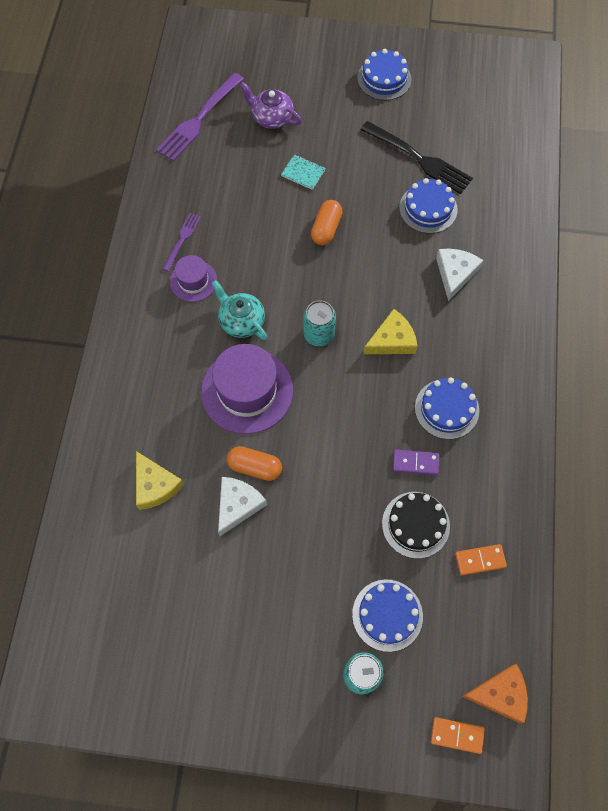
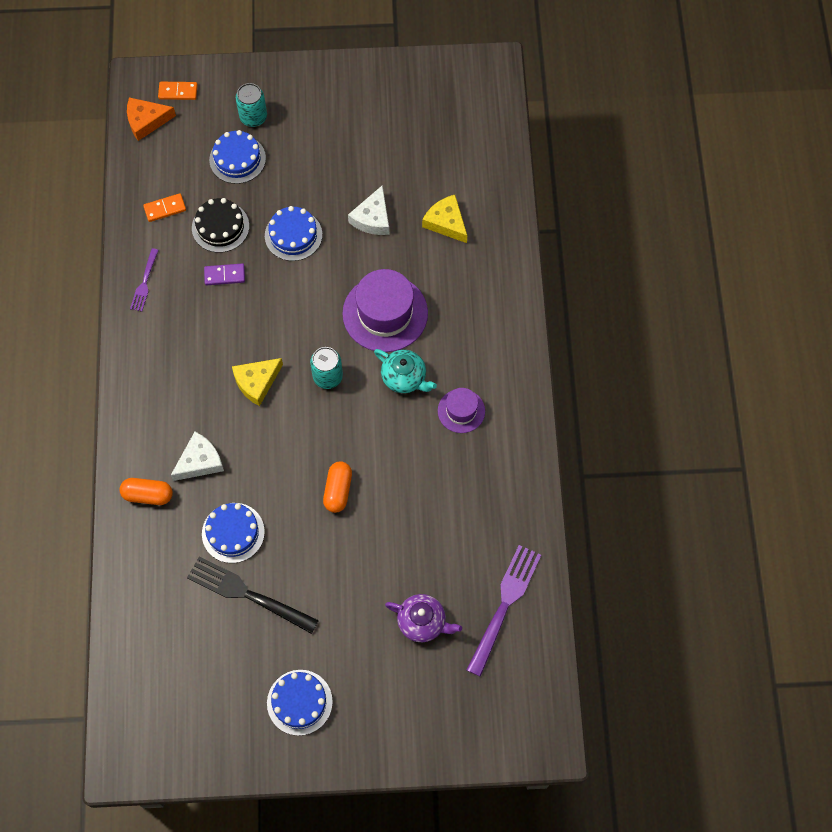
camera: 170 degrees right, 0 degrees up
(182, 240) = (484, 453): purple fork -> purple fork (144, 282)
(255, 467) = (364, 250): orange capsule -> orange capsule (148, 495)
(303, 173) = (374, 554): turquoise notebook -> none
(446, 409) = (200, 326): blue cake -> blue cake (293, 235)
(455, 274) = (200, 461): white cheese -> white cheese turned 135 degrees counterclockwise

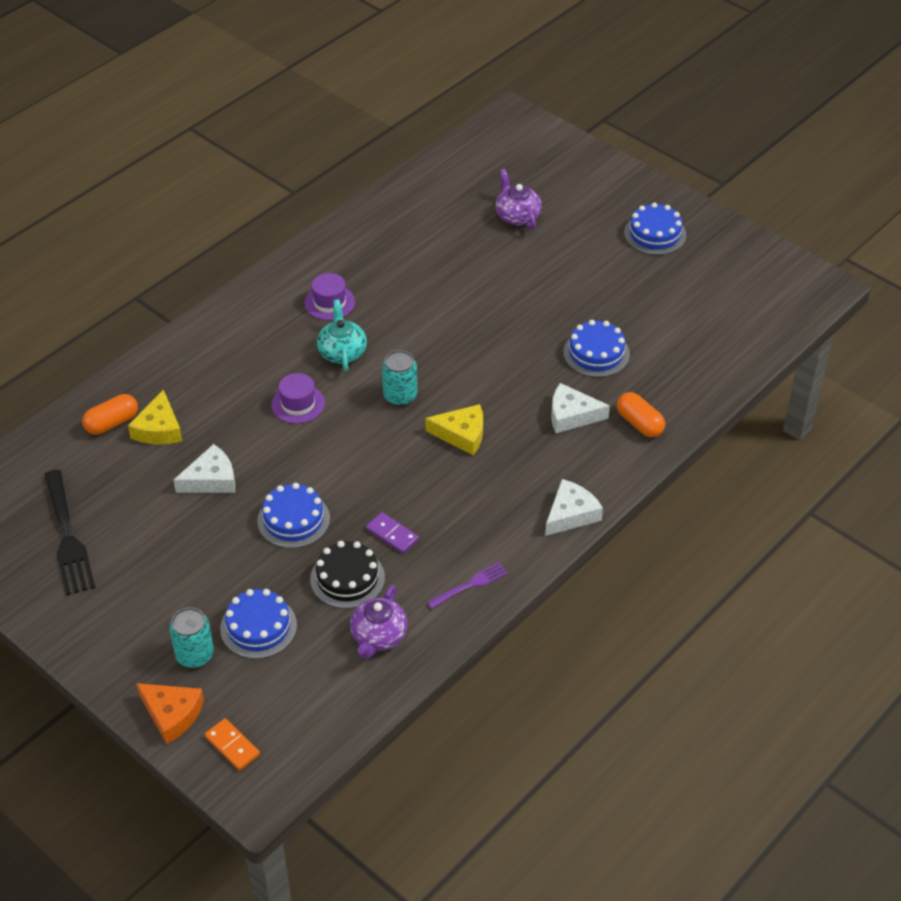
camera: 135 degrees left, 20 degrees down
(129, 382) = (571, 514): none -> white cheese
(146, 121) = (298, 741): orange cheese -> orange cheese (172, 714)
(165, 209) = (378, 636): orange domino -> purple teapot
(248, 594) = (626, 311): black fork -> black fork (67, 537)
(338, 490) = (484, 322): orange capsule -> orange capsule (112, 423)
(385, 313) = (298, 404): purple hat -> purple hat, size x0.54
(504, 605) = (449, 188): purple fork -> none

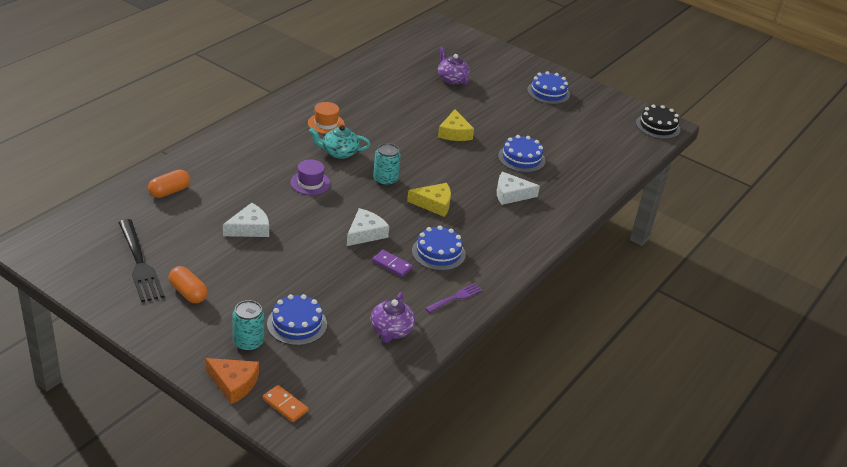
camera: 10 degrees left, 10 degrees down
(159, 429) = (206, 196): yellow cheese -> yellow cheese (454, 133)
(293, 520) = (316, 254): blue cake -> blue cake (438, 253)
(329, 302) = (326, 123): purple hat -> orange hat
(342, 352) = (339, 152): turquoise teapot -> turquoise teapot turned 75 degrees counterclockwise
(347, 578) = (362, 292): black cake -> black cake (658, 126)
(571, 514) = (522, 254): white cheese -> white cheese (365, 233)
(639, 423) = (560, 200): orange capsule -> orange capsule (188, 293)

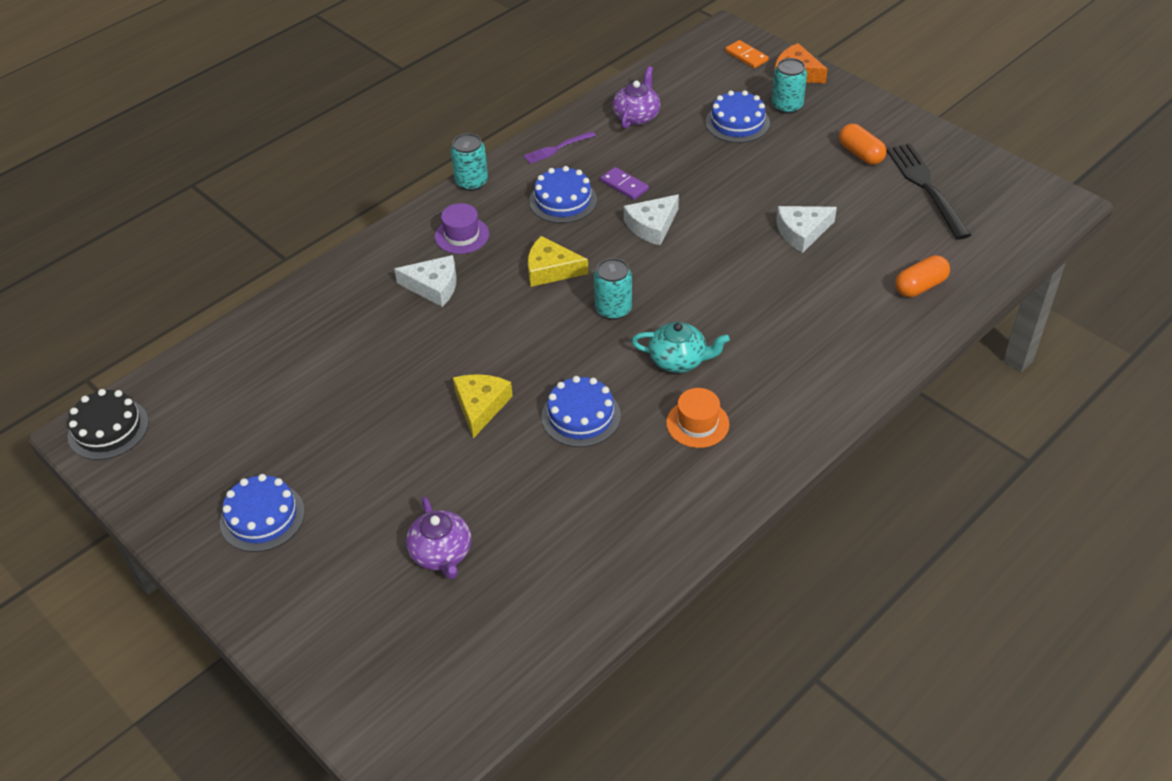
camera: 165 degrees left, 10 degrees up
(310, 183) = (724, 303): purple hat -> purple hat (462, 235)
(516, 267) = (471, 182): none -> turquoise can
(521, 158) = (389, 353): blue cake -> blue cake (581, 416)

